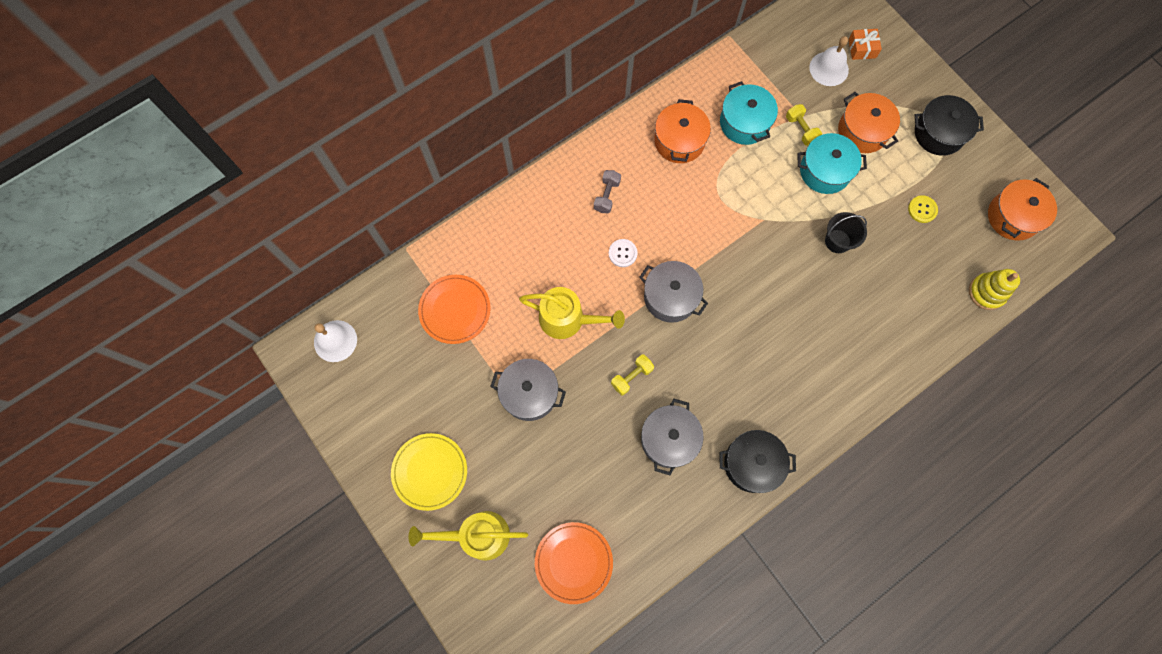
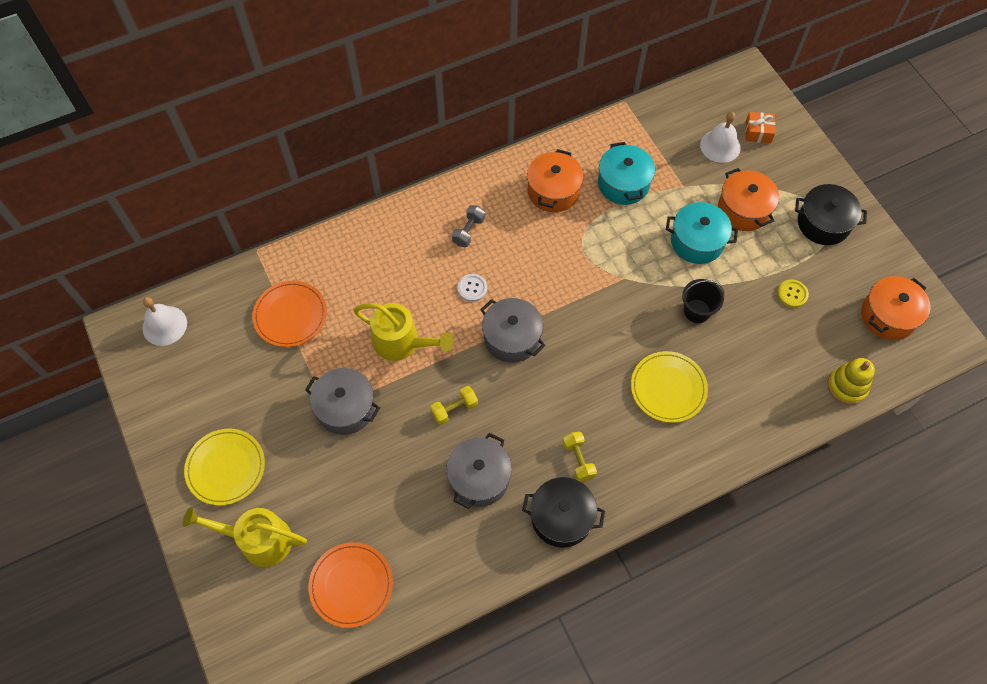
camera: 10 degrees right, 10 degrees down
(801, 129) = (680, 198): yellow dumbbell -> yellow dumbbell (578, 460)
(825, 322) = (668, 388): none -> yellow plate

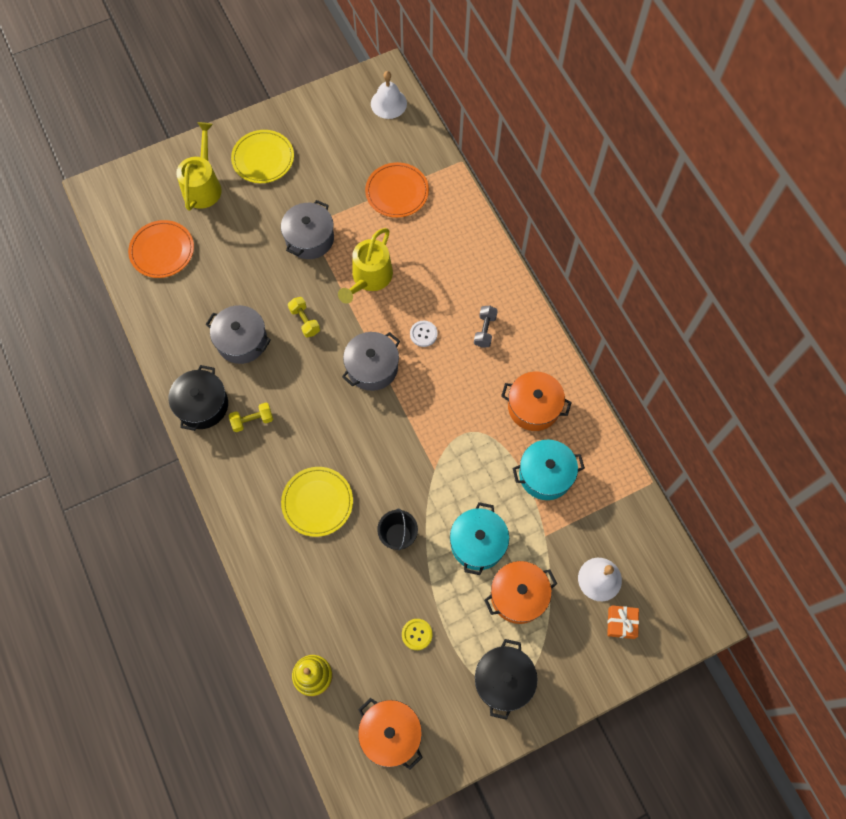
camera: 90 degrees right, 5 degrees up
(468, 231) = (485, 330): grey dumbbell -> grey dumbbell turned 75 degrees clockwise

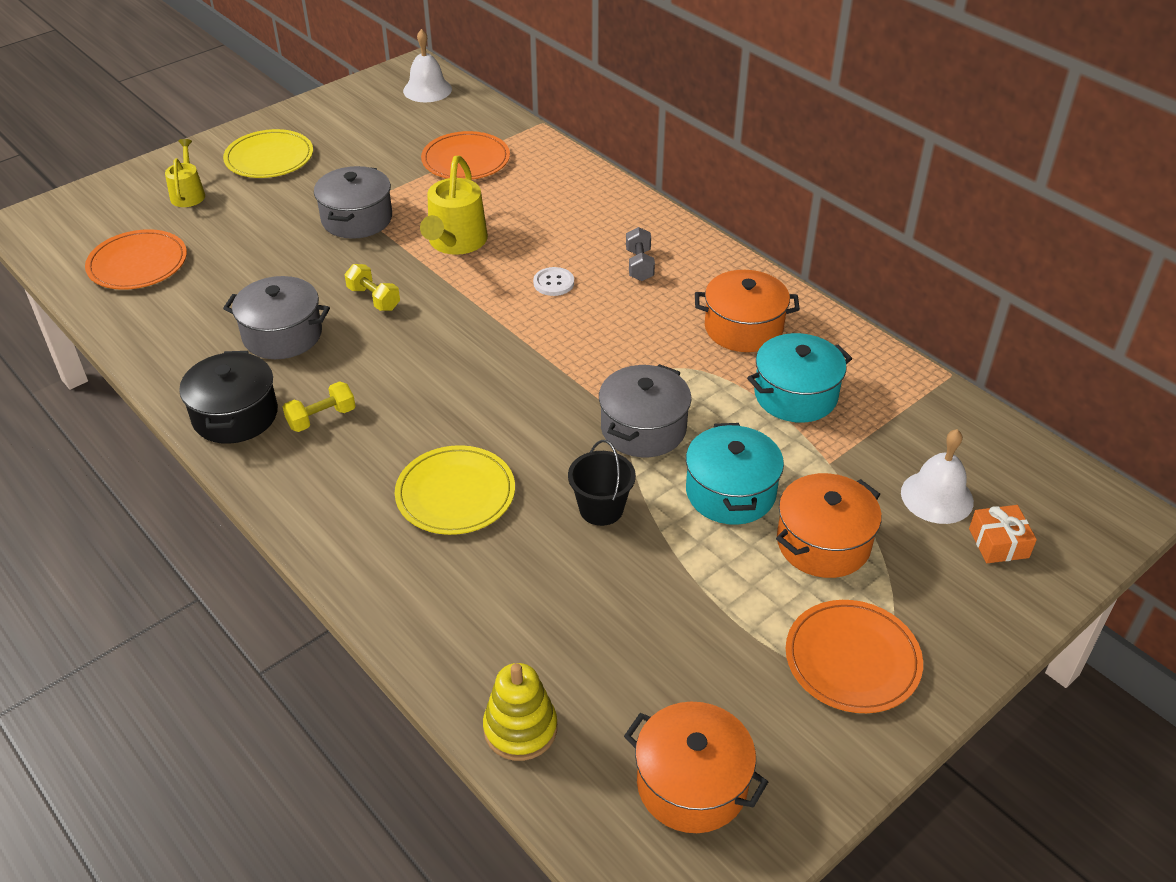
camera: 15 degrees left, 25 degrees down
(203, 185) = (188, 194): yellow watering can -> yellow watering can, size x0.61
(372, 367) = (491, 328): grey pot -> grey pot (643, 428)
(417, 634) = (681, 629): yellow button -> none
(503, 680) = (852, 659): black pot -> orange plate

